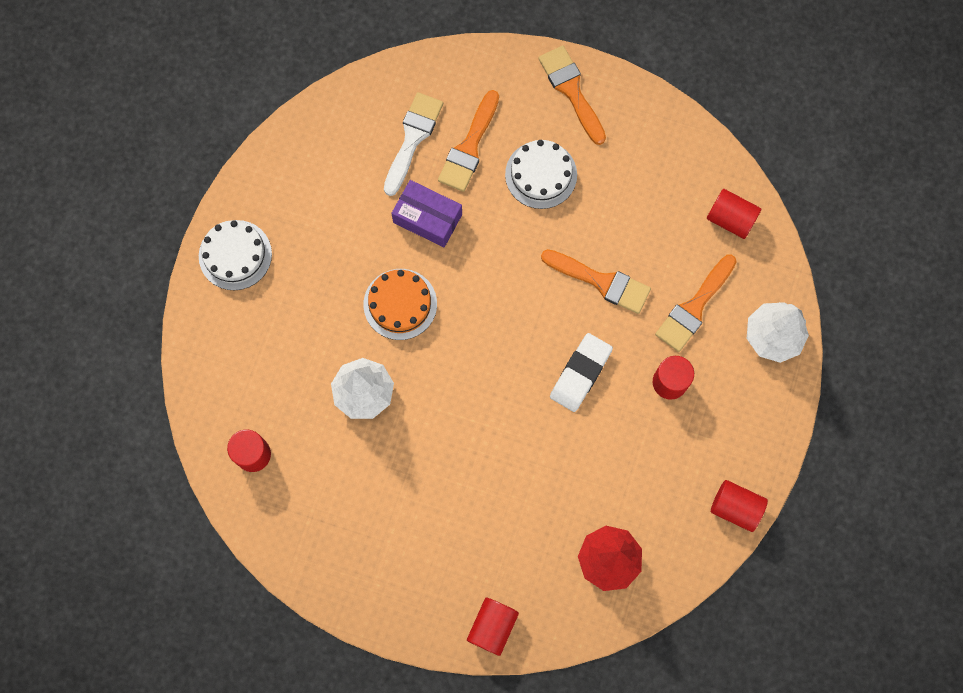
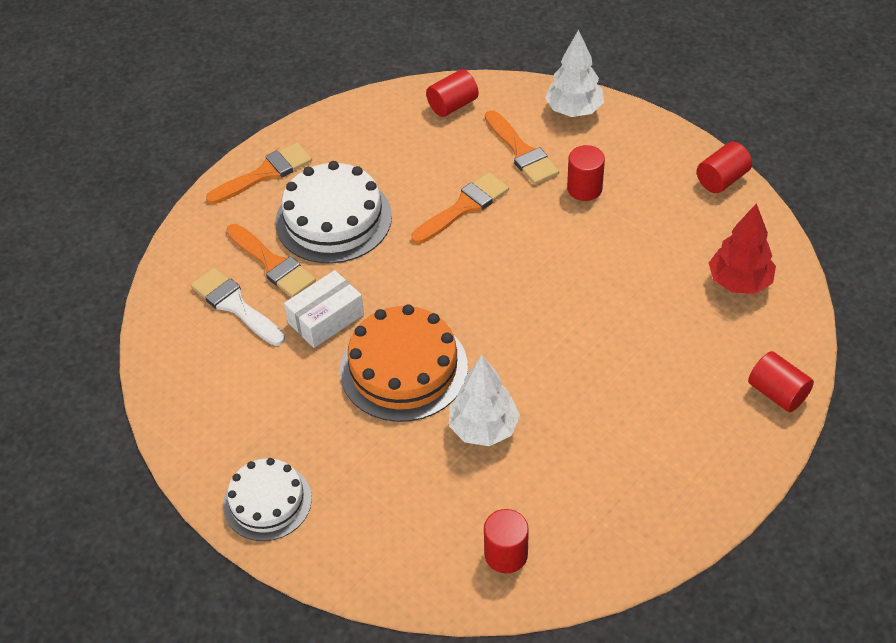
camera: 65 degrees left, 25 degrees down
(400, 304) = (403, 368): orange cake -> orange cake, size x1.55
(427, 218) = (326, 318): purple box -> white box
(541, 174) = (333, 219): white cake -> white cake, size x1.55
(571, 90) = (265, 173): orange brush -> orange brush turned 150 degrees clockwise
(580, 373) = (546, 248): white eraser -> none

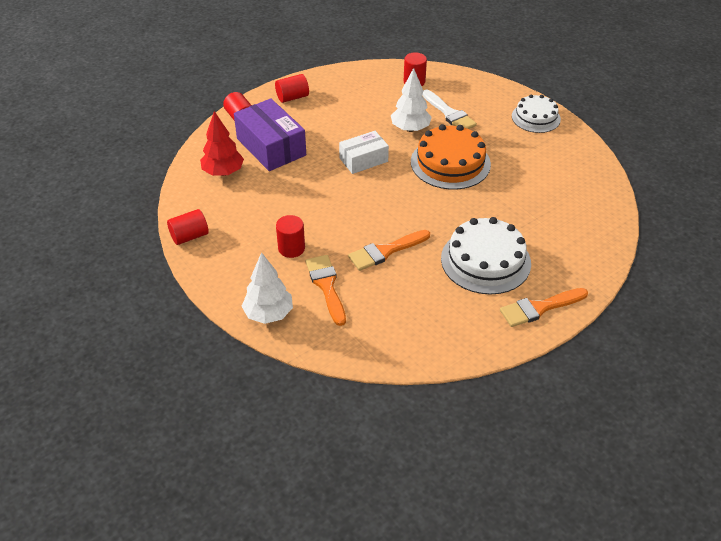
camera: 170 degrees left, 5 degrees down
(235, 305) = (559, 215): white brush -> white brush (449, 113)
(272, 264) = (533, 237): orange brush -> none
(326, 318) = (496, 197): white box -> white box (363, 160)
(452, 105) = (369, 340): red cylinder -> red cylinder (292, 97)
(694, 343) = (271, 147): none -> purple box

